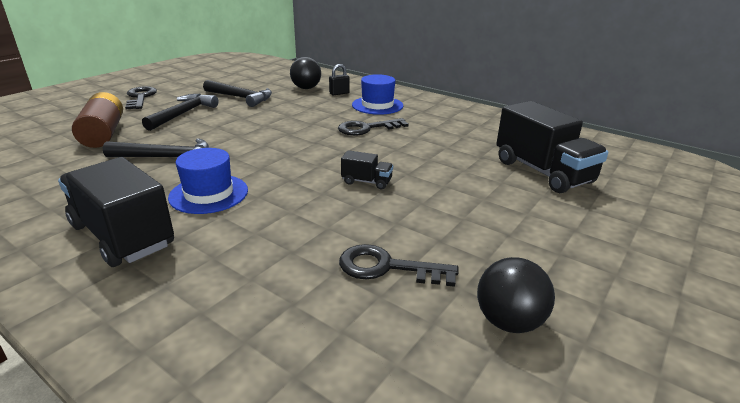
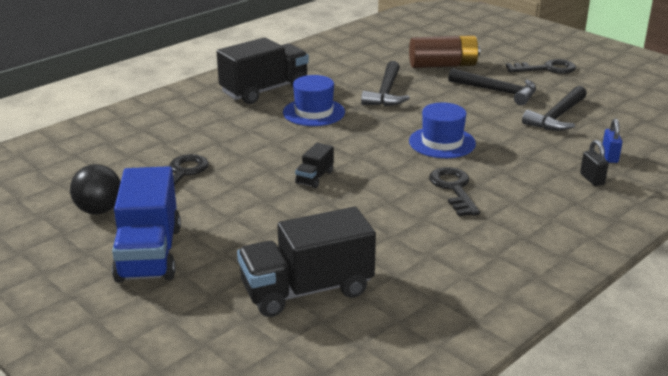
camera: 100 degrees right, 0 degrees up
(306, 88) = (609, 157): black ball -> blue padlock
(377, 105) = (543, 204): blue hat -> blue hat (442, 142)
(563, 256) = (149, 254): none -> blue truck

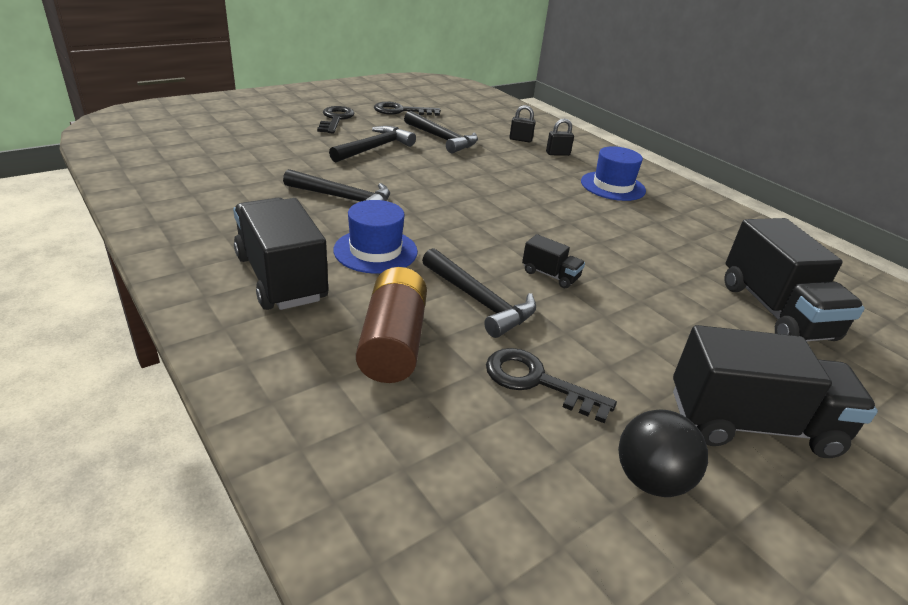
camera: 85 degrees left, 5 degrees up
(149, 254) = (752, 424): blue truck -> black truck
(264, 152) = (479, 301): none -> black hammer
(442, 142) = (480, 194): blue hat -> blue hat (612, 186)
(443, 65) = (289, 157): brown battery -> brown battery (393, 342)
(454, 189) = (575, 207): black key -> black key (401, 111)
(609, 157) = (520, 139): blue padlock -> black padlock

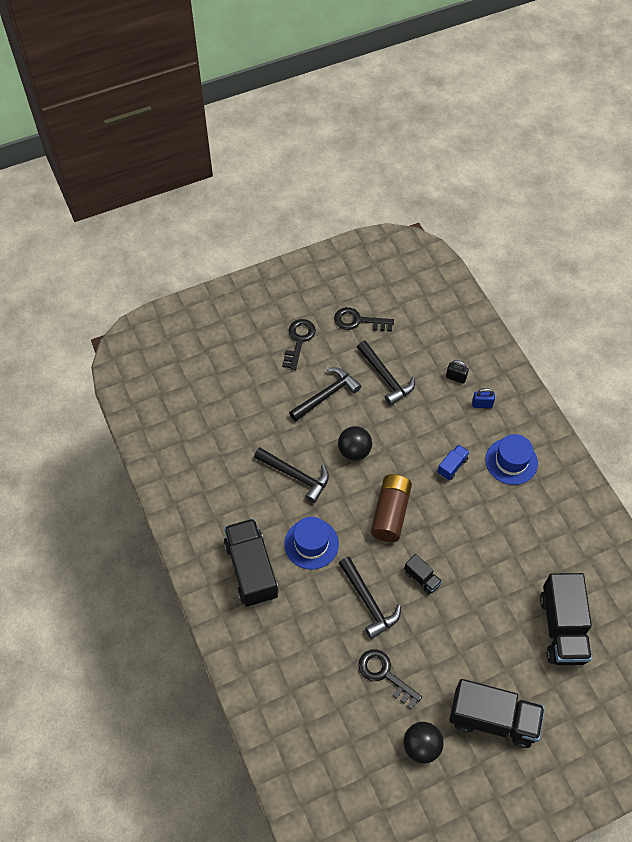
camera: 15 degrees right, 25 degrees up
(393, 342) = (311, 635): brown battery -> brown battery (390, 513)
(419, 181) = (354, 451): none -> black ball
(545, 190) = (452, 466): none -> blue truck
(557, 154) = (482, 404): black padlock -> blue padlock

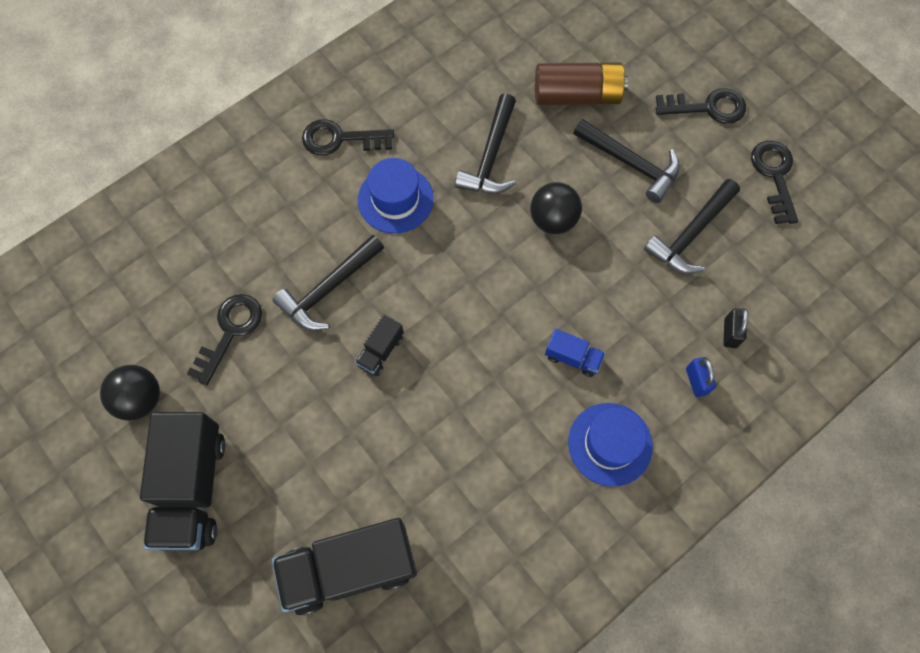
camera: 75 degrees right, 10 degrees up
(251, 570) = (340, 139): black truck -> black key
(390, 513) = (470, 288): brown battery -> brown battery (577, 95)

